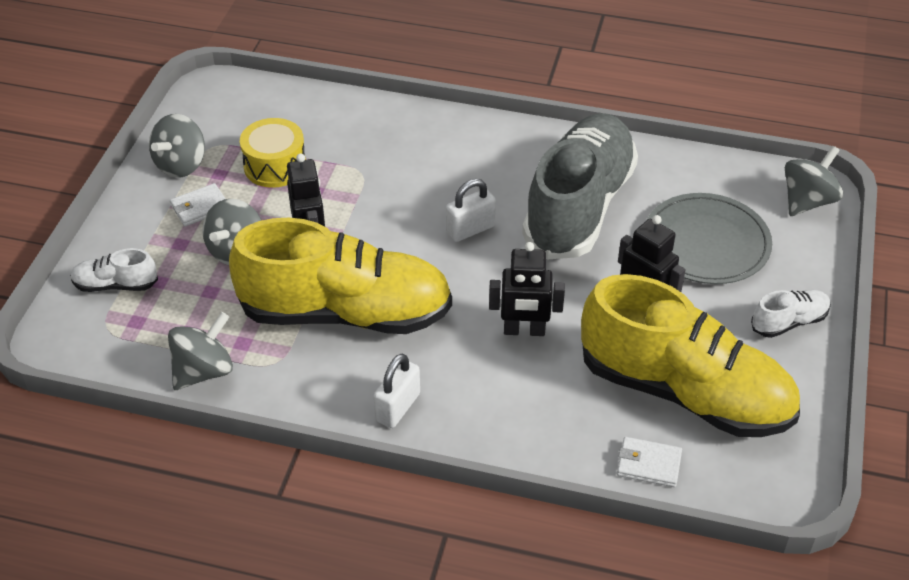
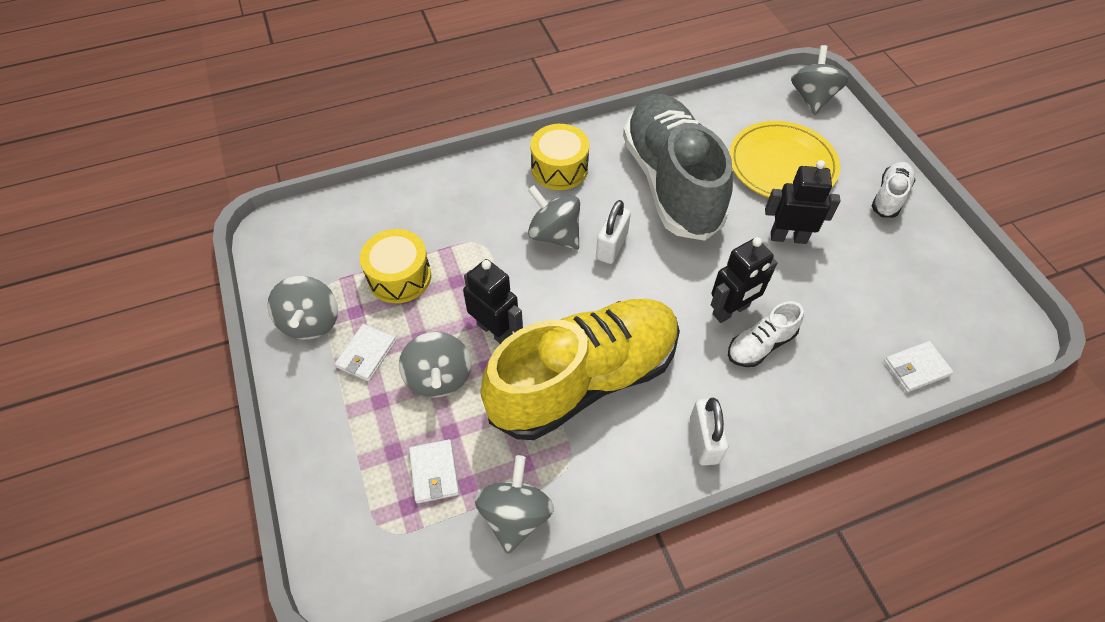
camera: 35 degrees left, 10 degrees up
(115, 285) = (354, 480): white shoe -> white shoe (760, 345)
(174, 311) = (434, 472): none -> white wallet
(430, 196) = (554, 234): none -> grey spinning top
(488, 147) = (559, 168): none -> yellow drum
(685, 392) = (881, 293): yellow shoe -> none
(706, 243) = (782, 165): grey plate -> yellow plate

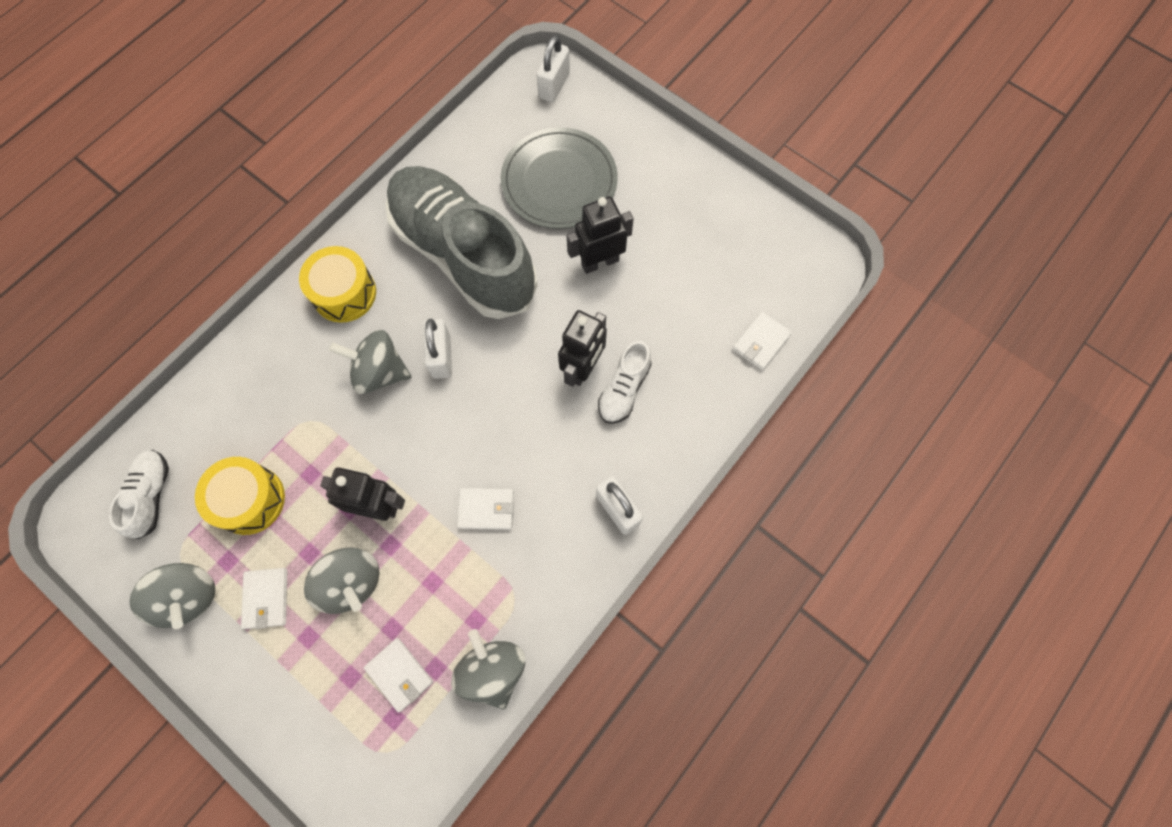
camera: 30 degrees left, 15 degrees up
(584, 379) = (486, 509): yellow shoe -> white wallet
(782, 165) = (559, 181): yellow plate -> grey plate
(812, 98) = (554, 85): grey spinning top -> white padlock
(889, 197) = (671, 170): white shoe -> white shoe (151, 495)

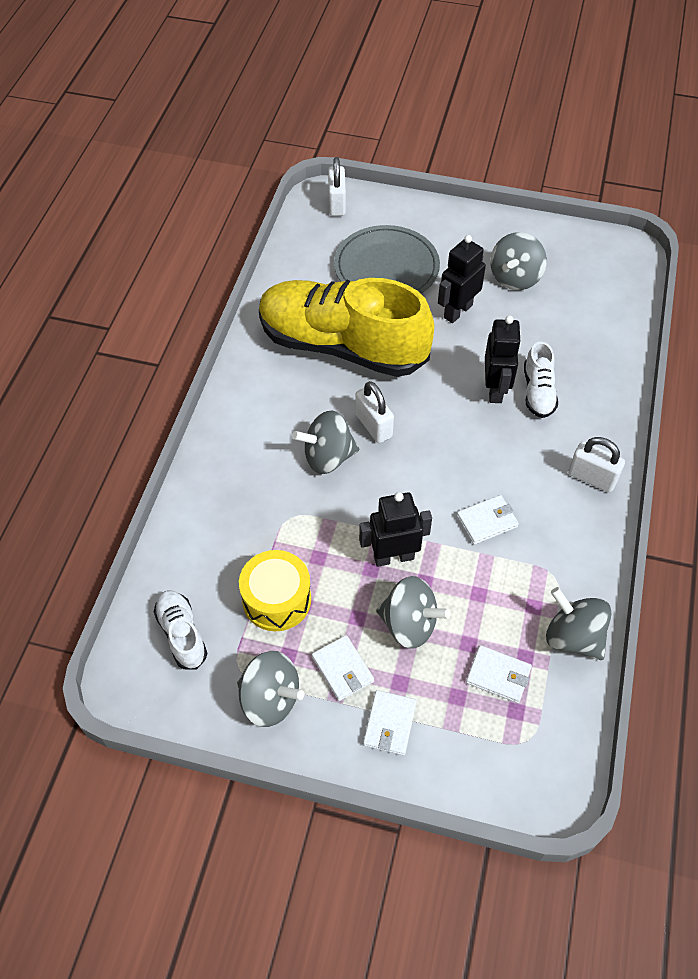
camera: 25 degrees left, 15 degrees down
(344, 293) = (258, 411): yellow drum -> none
(463, 254) = (342, 346): grey shoe -> yellow shoe
(682, 246) = (515, 278): none -> grey spinning top
(761, 342) = (619, 320): white wallet -> white wallet (389, 724)

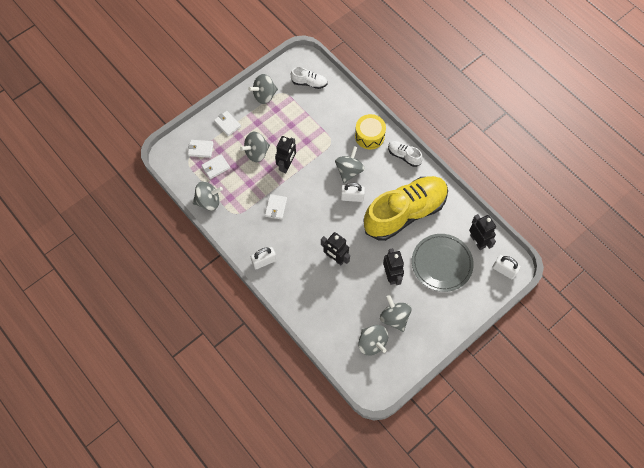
camera: 125 degrees right, 10 degrees up
(277, 599) = (299, 118): yellow drum -> yellow drum (369, 136)
(316, 247) = (477, 241): none -> black robot
(342, 669) = (257, 122): white wallet -> white wallet (201, 149)
(538, 392) = (321, 274): white shoe -> white shoe (404, 156)
(573, 282) = (372, 343): none -> grey spinning top

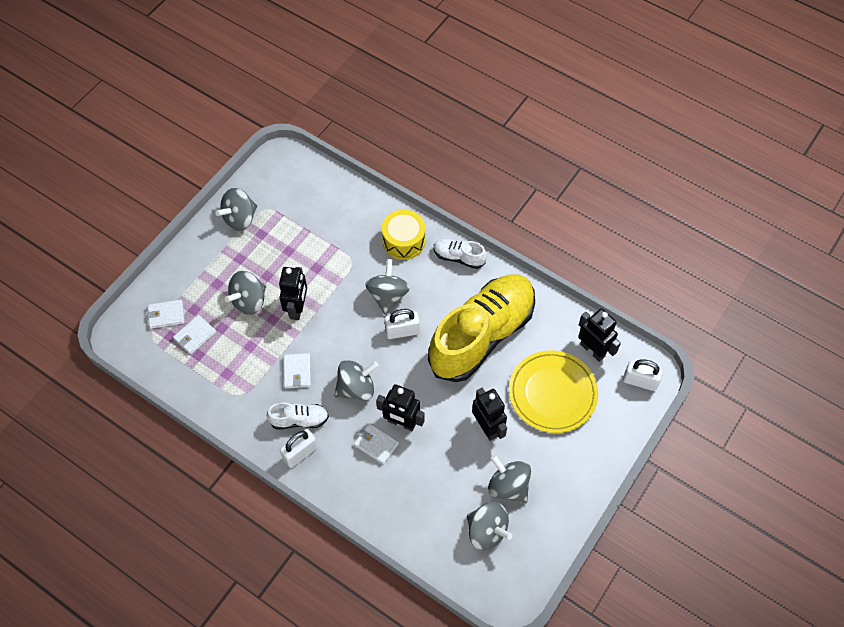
camera: 15 degrees left, 5 degrees down
(208, 201) = (196, 387): grey spinning top -> grey spinning top (356, 388)
(227, 124) = (196, 270): white wallet -> white wallet (376, 444)
(309, 83) = (299, 187): white shoe -> white shoe (299, 420)
(441, 263) = (552, 393): grey plate -> yellow plate

